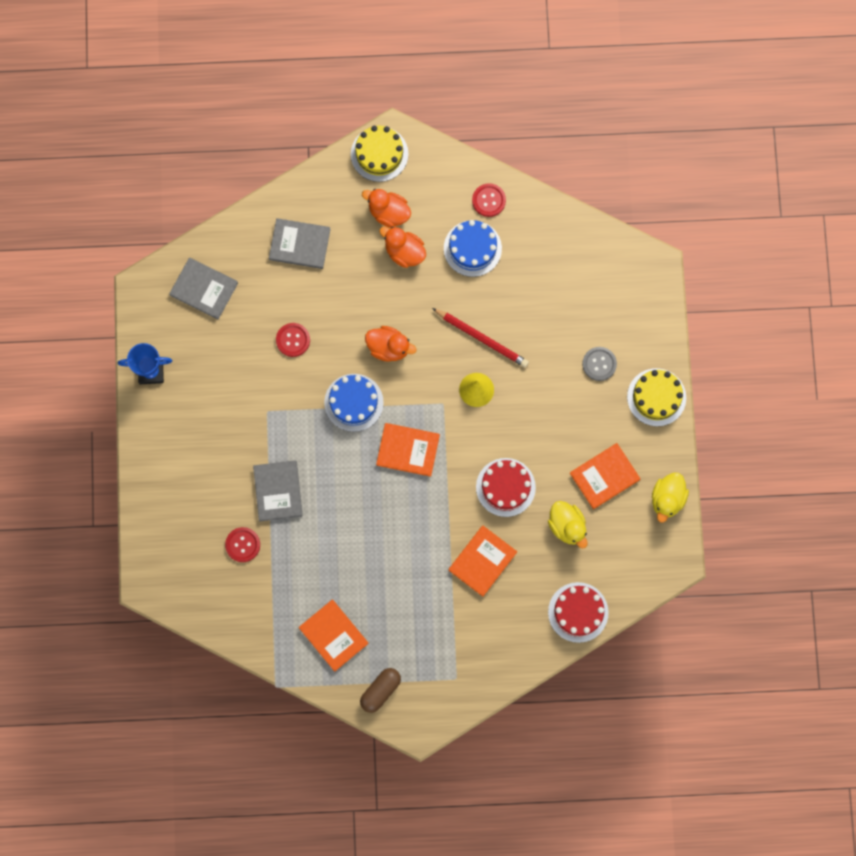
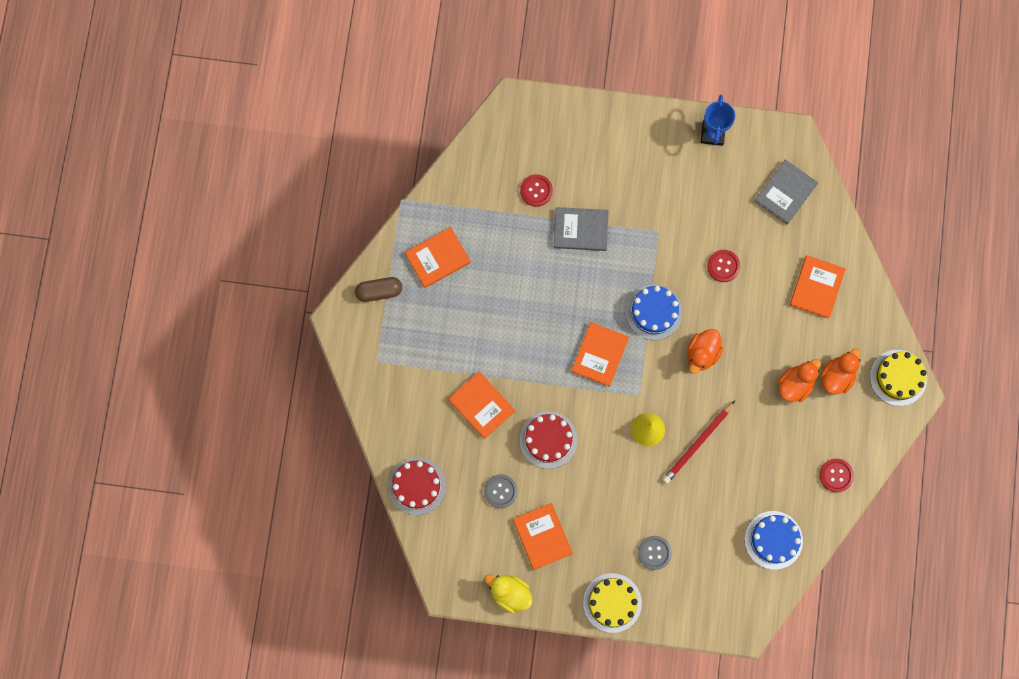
camera: 100 degrees right, 0 degrees up
(299, 244) = (817, 287): grey book -> orange book
(380, 691) = (379, 291): brown capsule -> brown capsule turned 60 degrees counterclockwise
(472, 248) = (789, 451): blue cake -> blue cake (773, 540)
(567, 526) = (500, 491): yellow duck -> grey button

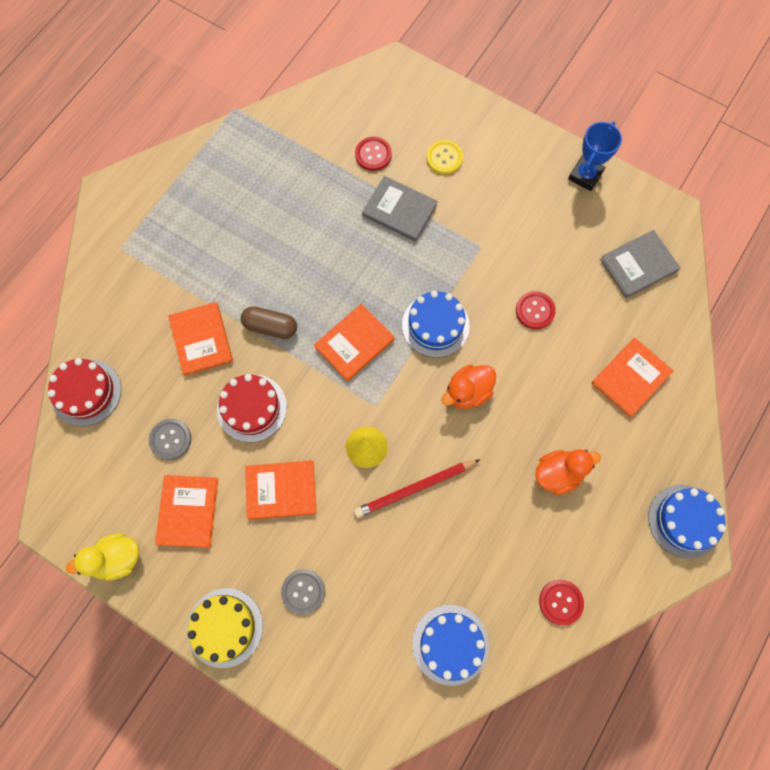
camera: 25 degrees right, 5 degrees down
(379, 291) = (163, 182): brown capsule -> brown capsule (270, 327)
(437, 258) = (239, 176): orange book -> orange book (281, 490)
(510, 593) = (117, 558): yellow duck -> yellow duck turned 75 degrees counterclockwise
(594, 168) = (444, 158): none -> yellow button
(836, 376) = (611, 486): orange duck -> none
(898, 377) = (684, 521): yellow cake -> blue cake

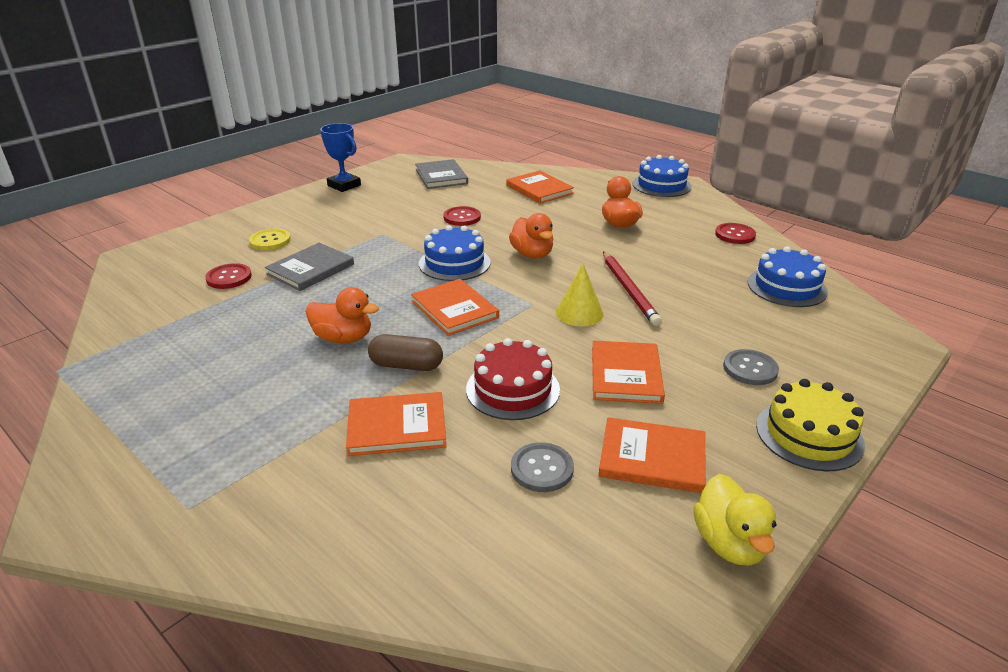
camera: 80 degrees left, 40 degrees down
(86, 392) = (434, 570): red cake -> none
(270, 327) = (406, 365): brown capsule -> brown capsule turned 75 degrees clockwise
(299, 272) = (343, 338): none -> orange duck

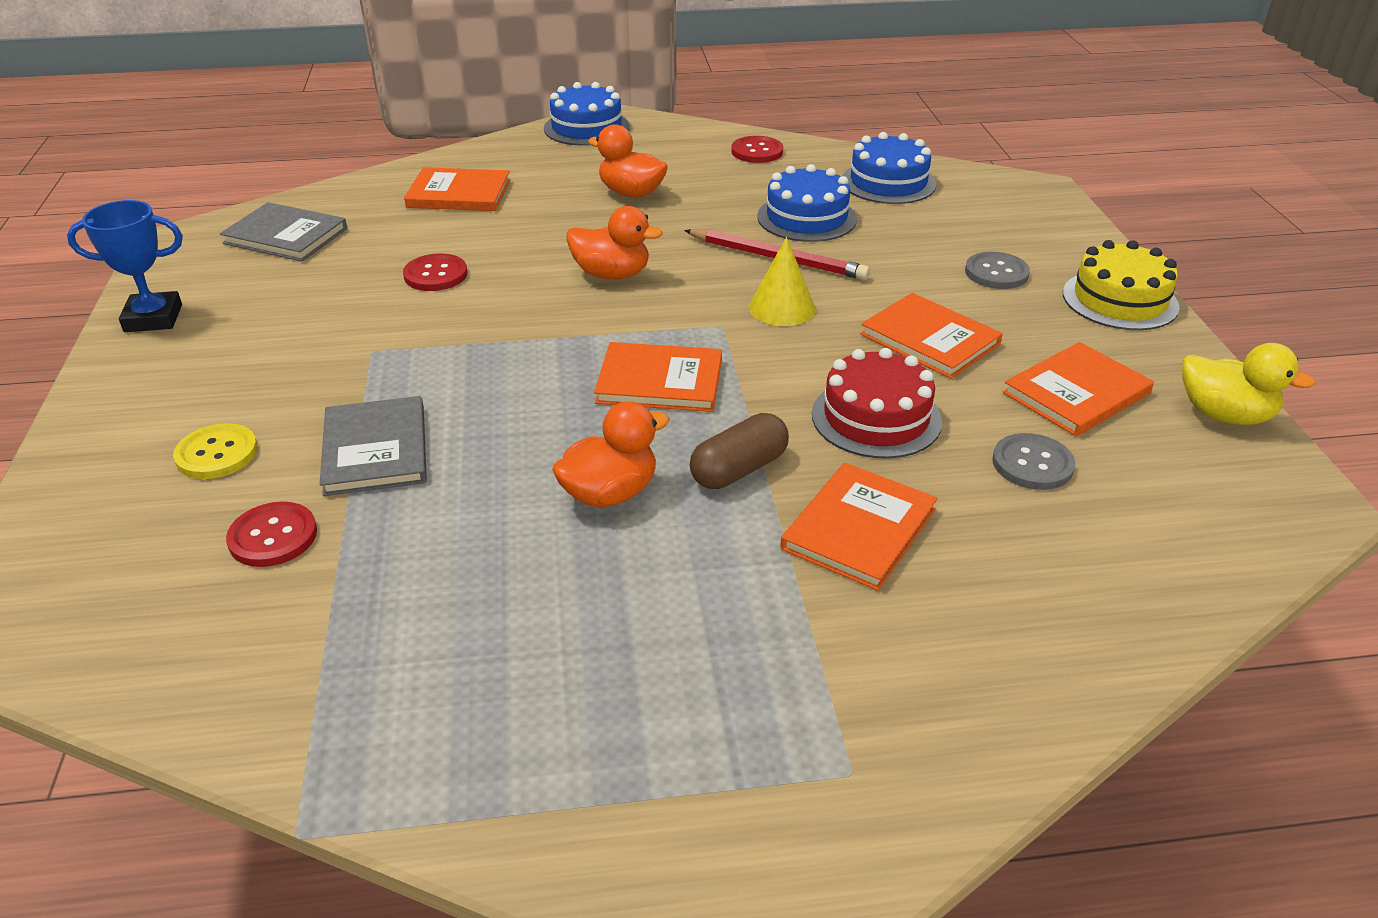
camera: 50 degrees left, 5 degrees up
(454, 263) = (547, 332): blue cake -> blue cake (806, 218)

